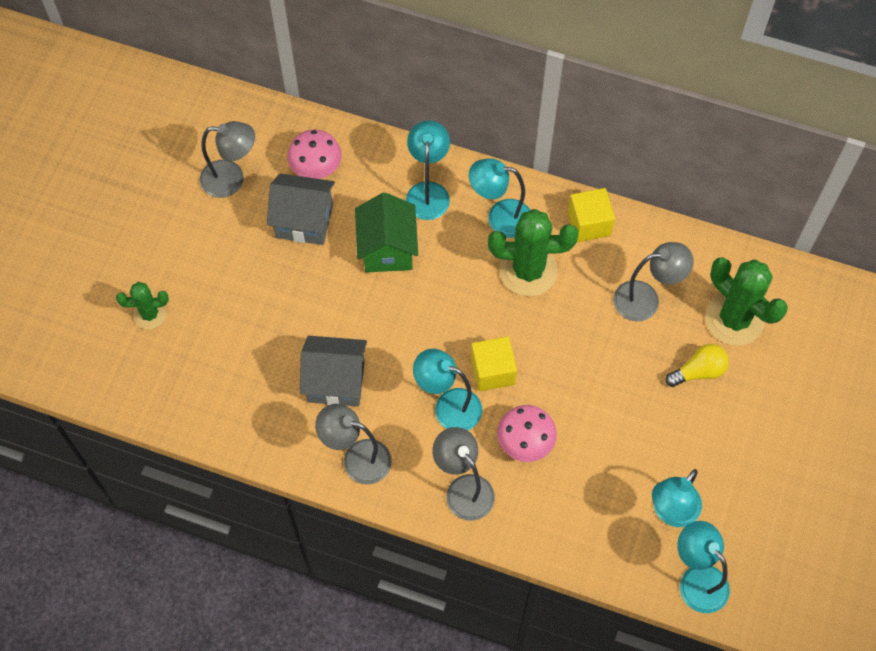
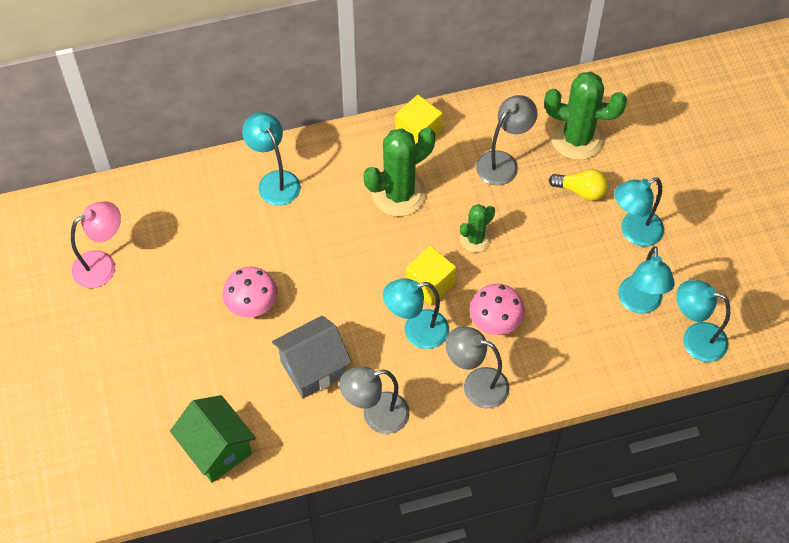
camera: 35 degrees left, 5 degrees down
(150, 314) = (115, 412): green cactus -> green cactus (475, 239)
(232, 179) = (102, 265): grey lamp -> pink lamp
(304, 221) = (190, 262): grey house -> none
(316, 167) = (167, 214): pink mushroom -> pink mushroom (251, 303)
(387, 249) = (276, 243): green house -> green house (217, 449)
(500, 217) = (346, 167): turquoise lamp -> turquoise lamp (634, 232)
(698, 371) = (581, 191): yellow light bulb -> yellow light bulb turned 75 degrees clockwise

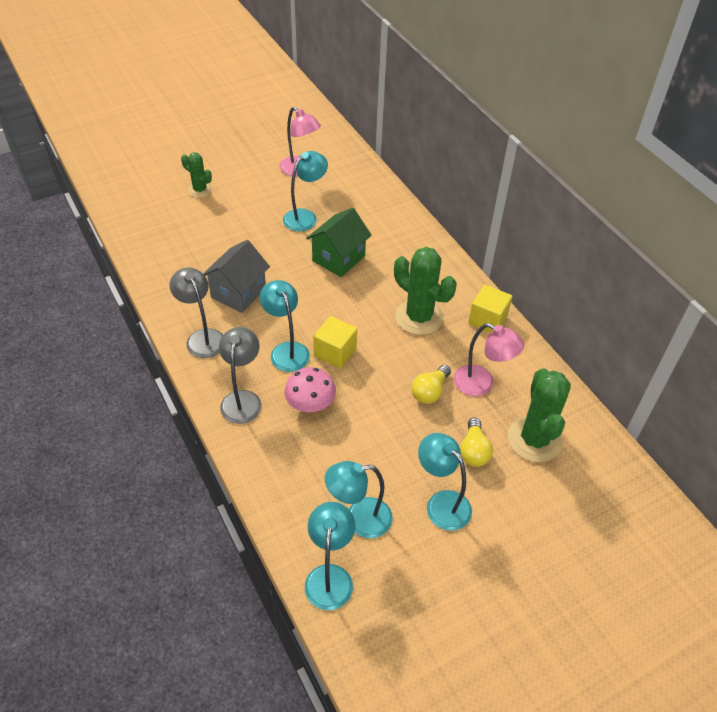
camera: 75 degrees right, 10 degrees down
(217, 449) = (161, 253): green house -> green house (338, 258)
(251, 303) = (288, 248): pink mushroom -> none
(274, 181) = (403, 241): turquoise lamp -> turquoise lamp (305, 217)
(313, 368) = (238, 293): grey house -> grey house turned 75 degrees clockwise
(475, 239) = (391, 376): green cactus -> green cactus (200, 190)
(502, 209) = (430, 392): none -> yellow light bulb
(503, 162) = (481, 384): grey lamp -> pink lamp

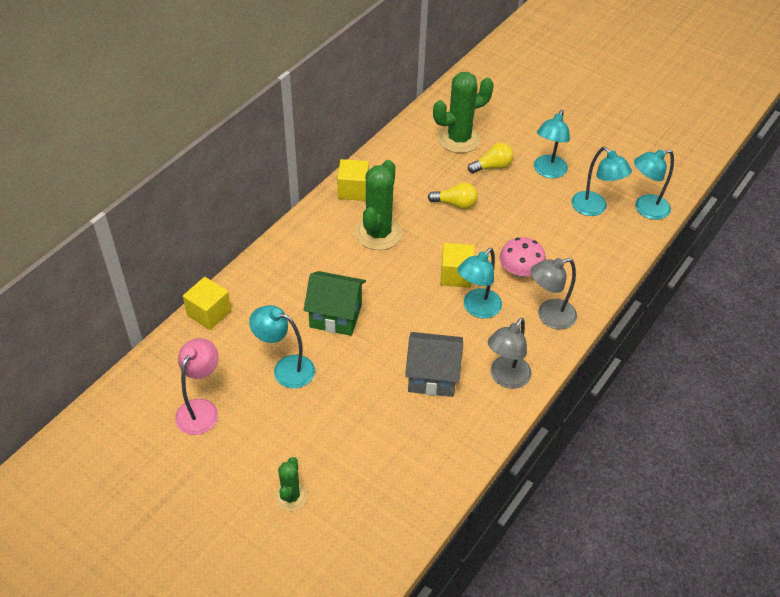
camera: 115 degrees left, 0 degrees up
(385, 193) = (209, 313): none -> yellow cube
(481, 384) = (427, 177): pink lamp -> none

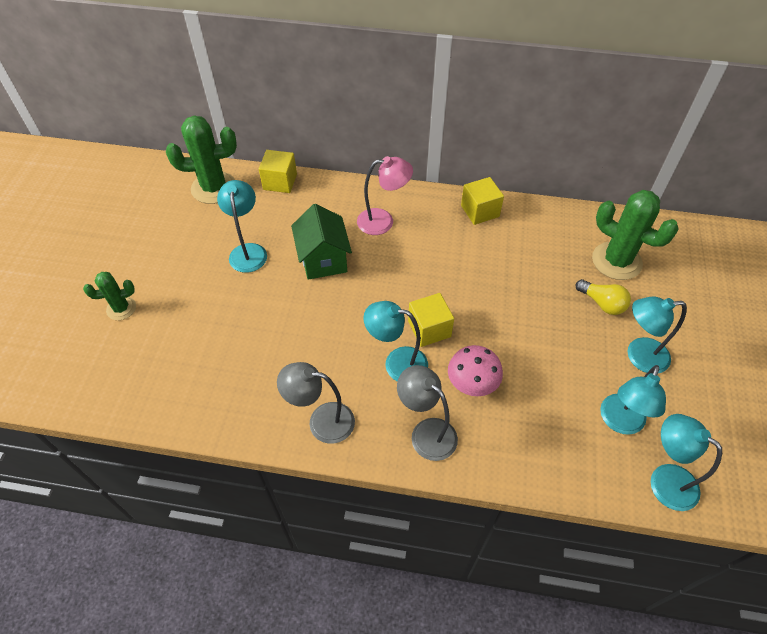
camera: 65 degrees right, 5 degrees up
(201, 409) = (184, 218): pink lamp -> pink lamp (383, 221)
(378, 233) = (440, 250): green cactus -> green cactus (214, 188)
(432, 376) = (292, 358): grey house -> none
(455, 204) = (523, 293): yellow light bulb -> none

